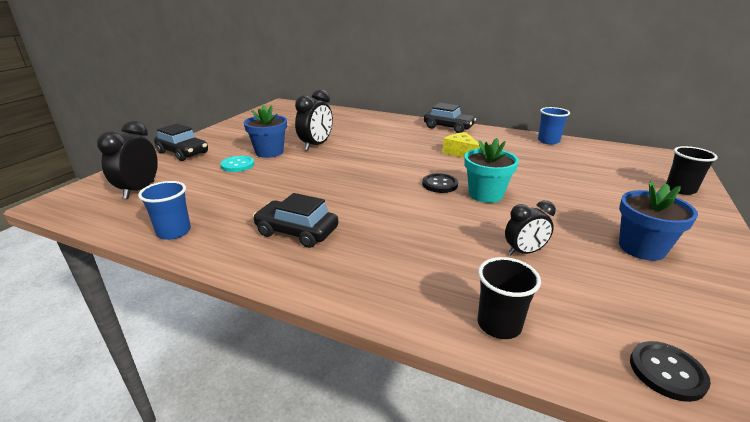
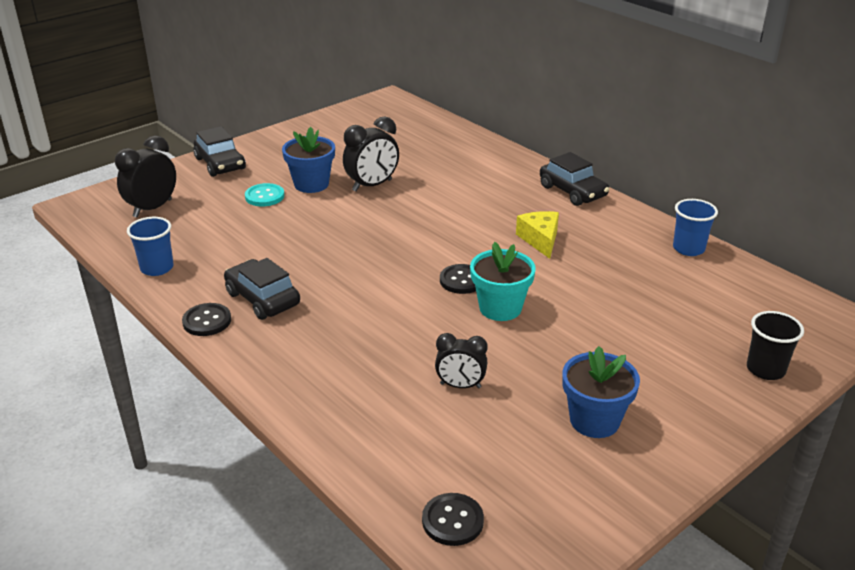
camera: 25 degrees right, 5 degrees up
(258, 262) = (207, 321): none -> black button
(499, 325) = (357, 440): black cup -> none

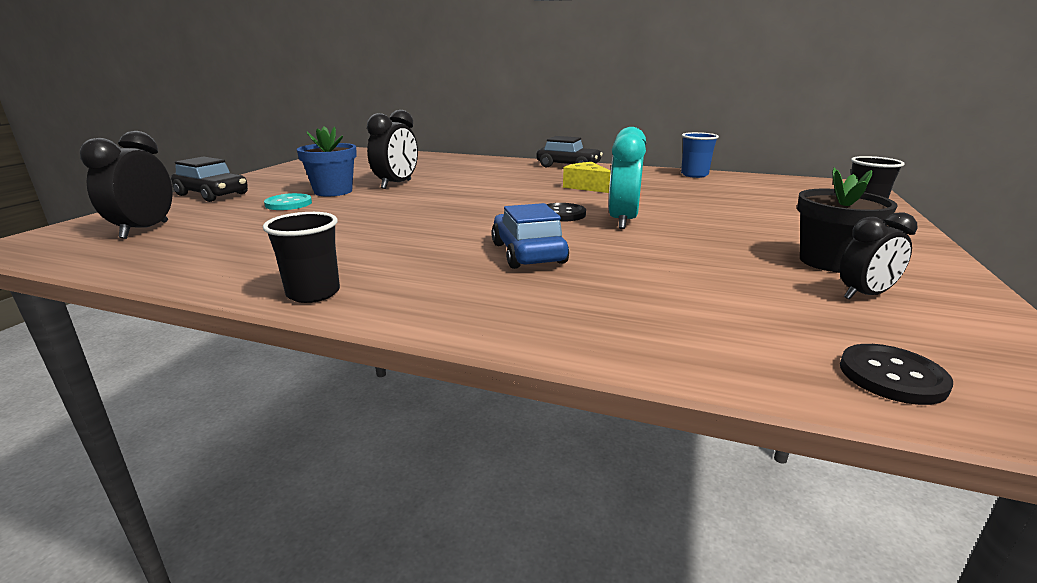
camera: 30 degrees left, 10 degrees down
(157, 268) = (191, 268): blue cup -> none
(207, 321) = (313, 293): black button -> black cup
(263, 299) = (370, 262): black car -> none
(375, 326) = (528, 253): none -> blue car
(460, 385) = (680, 270): black clock -> black clock (864, 295)
(500, 308) = (622, 221): turquoise flower pot -> turquoise clock
(594, 420) = (829, 262): blue flower pot -> black flower pot

